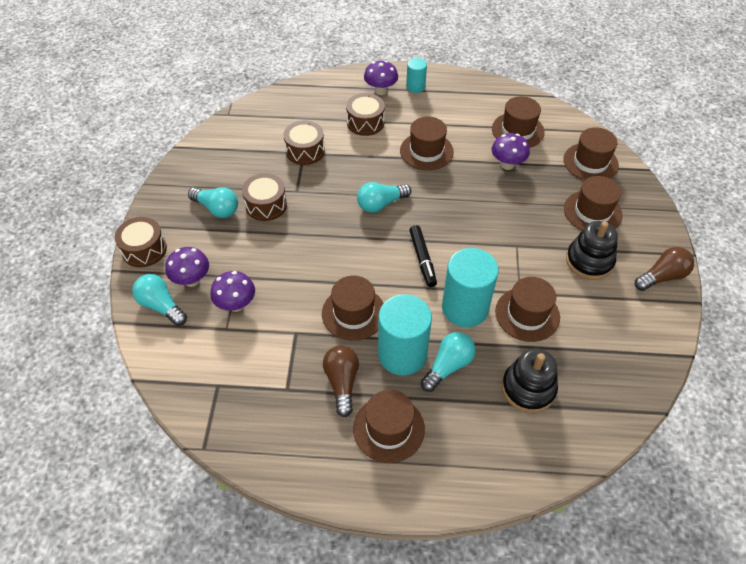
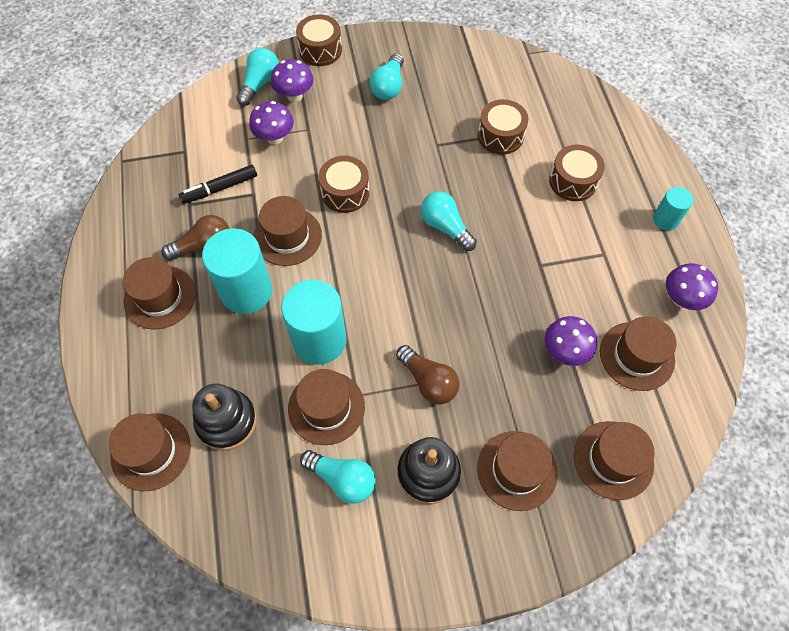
camera: 75 degrees right, 10 degrees up
(266, 205) = (407, 124): brown drum -> brown drum (345, 192)
(380, 91) = (638, 184): purple mushroom -> purple mushroom (681, 299)
(422, 259) = (376, 285): black marker -> black marker (220, 188)
(426, 151) = (550, 255): brown hat -> brown hat (151, 451)
(448, 366) = (240, 337): turquoise light bulb -> turquoise light bulb (342, 479)
(662, 276) = (429, 572): brown light bulb -> brown light bulb (428, 381)

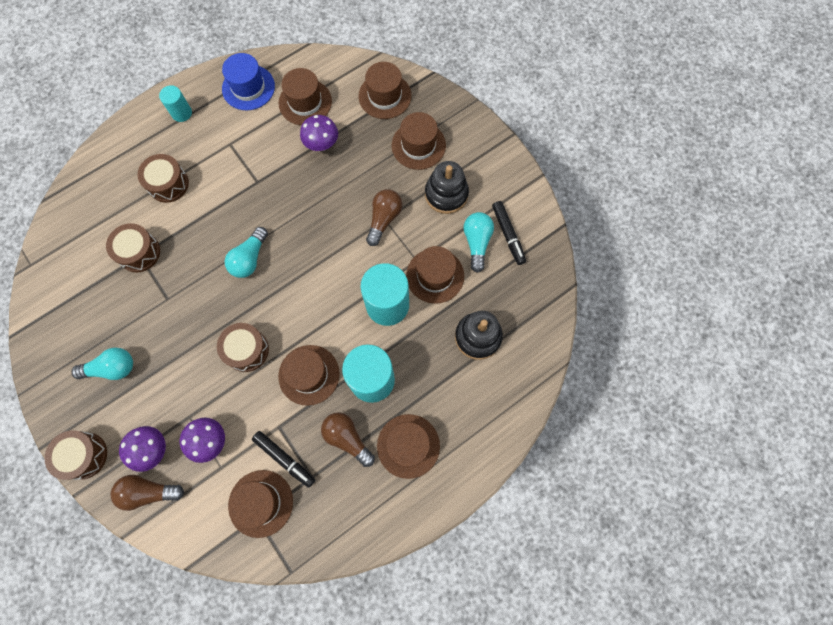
camera: 115 degrees left, 10 degrees up
(151, 451) = (524, 376): brown hat -> brown hat (261, 503)
(260, 84) = (148, 492): turquoise light bulb -> brown light bulb
(333, 525) = (508, 235): none -> black marker
(681, 299) = (248, 87): purple mushroom -> blue hat

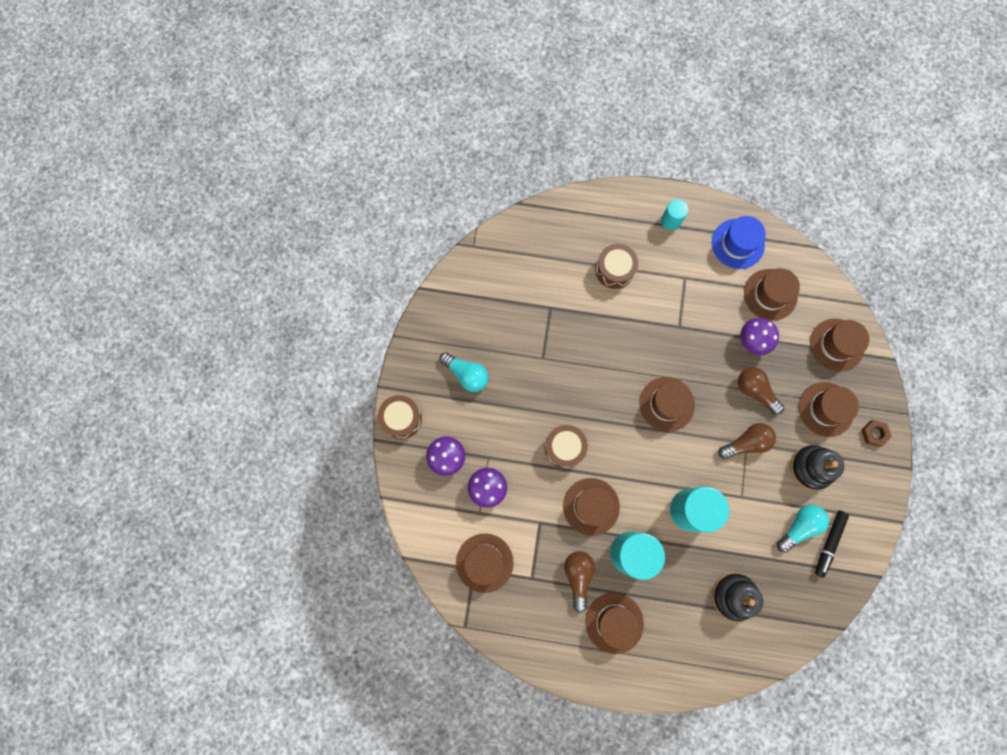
camera: 45 degrees right, 5 degrees up
(139, 252) = (552, 305): brown drum -> none
(148, 492) = (421, 483): brown light bulb -> brown light bulb (755, 391)
(249, 259) = (623, 382): turquoise light bulb -> none
(284, 459) = (524, 549): black marker -> none
(435, 276) = (744, 521): brown hat -> brown hat (666, 404)
(467, 132) = (874, 433): none -> brown nut

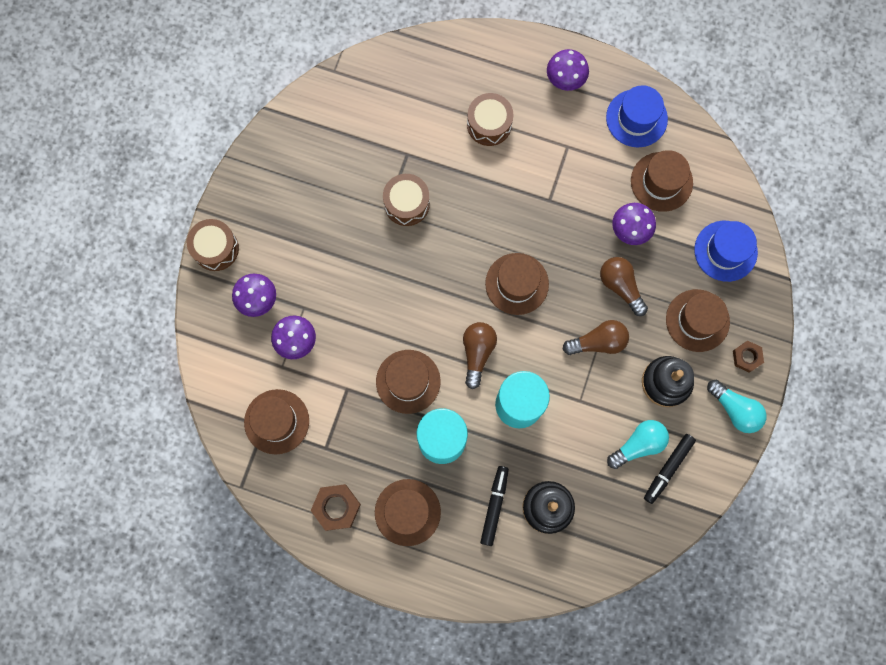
camera: 10 degrees right, 0 degrees up
(466, 374) = (298, 212): turquoise light bulb -> turquoise light bulb (735, 409)
(551, 630) = (336, 507): none -> brown nut
(564, 447) = (391, 312): brown drum -> brown drum (406, 204)
(578, 576) = (377, 455): brown light bulb -> brown light bulb (477, 353)
(671, 221) = (565, 80): turquoise cylinder -> purple mushroom
(688, 603) = (494, 506): none -> black marker
(836, 345) = (725, 251): brown hat -> blue hat

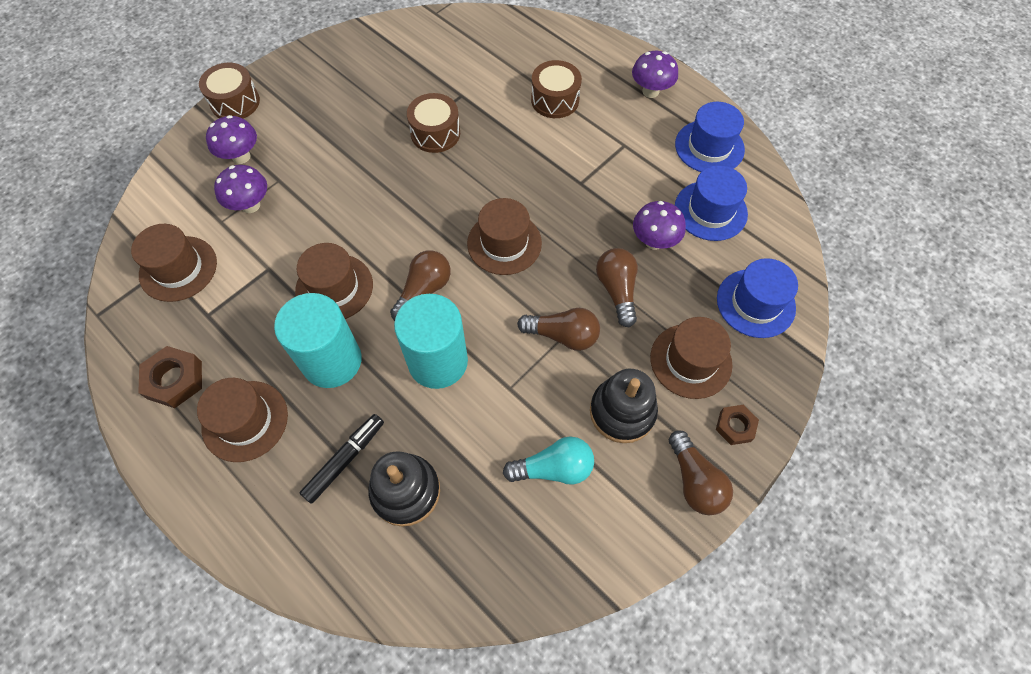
camera: 25 degrees right, 15 degrees down
(661, 182) = (710, 211): brown hat -> blue hat
(668, 469) = (576, 514): black marker -> none
(735, 409) = (694, 481): turquoise light bulb -> brown light bulb

